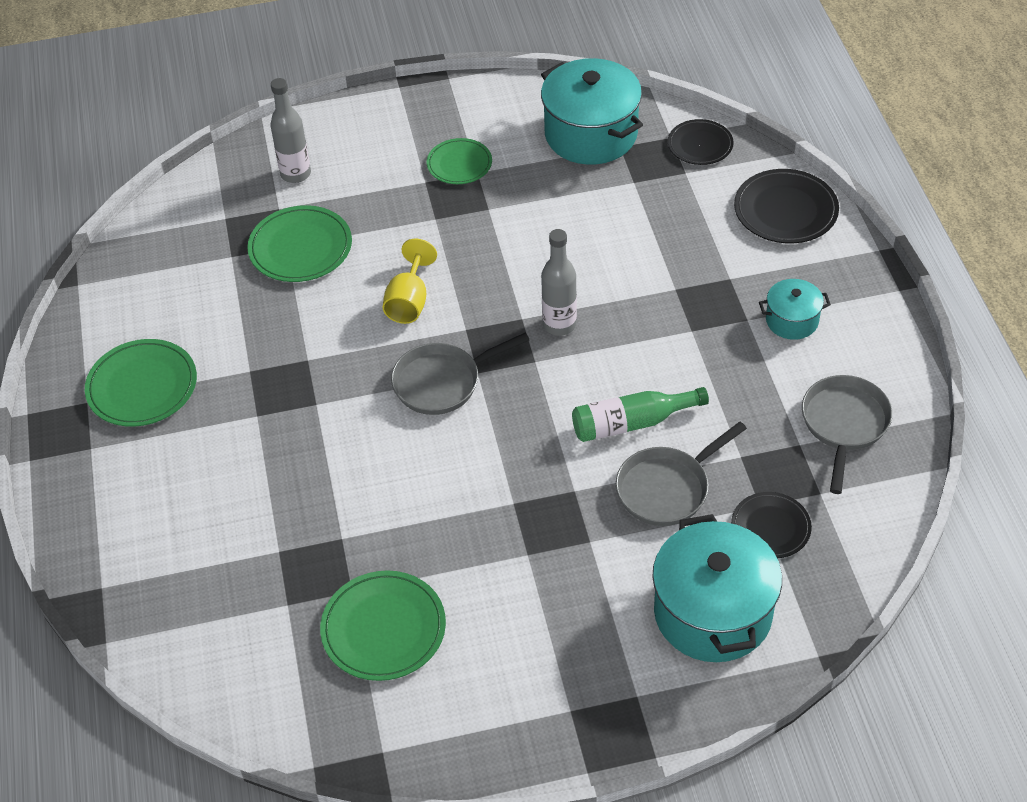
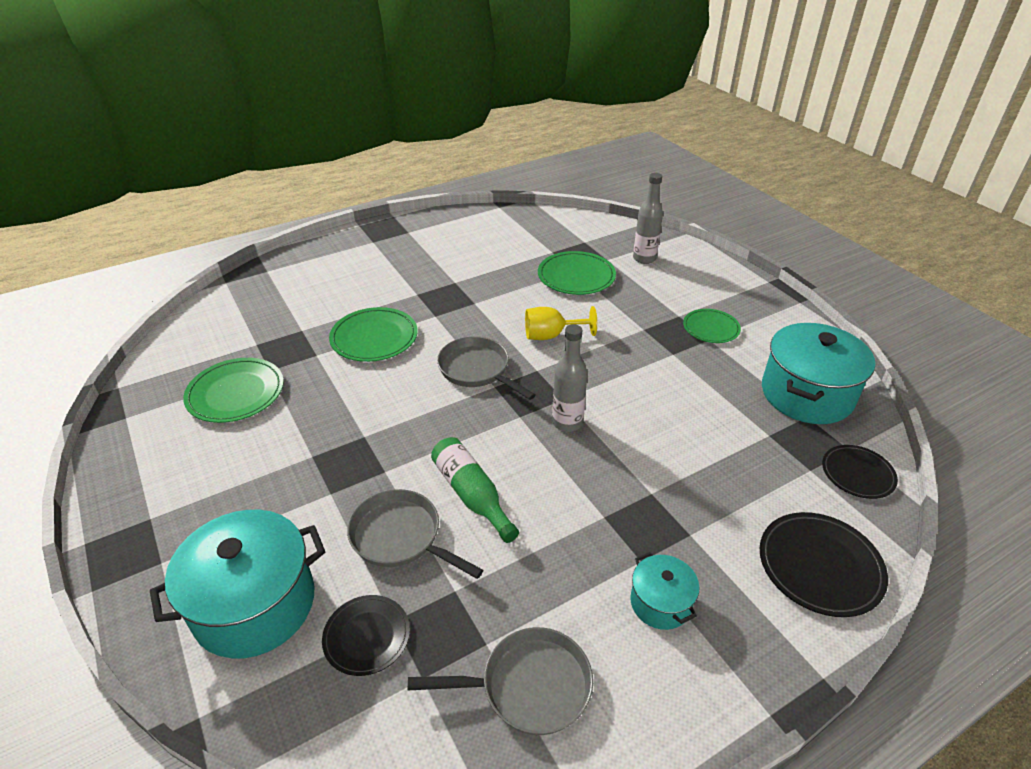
camera: 70 degrees right, 10 degrees down
(142, 386) = (427, 247): green plate -> green plate (374, 338)

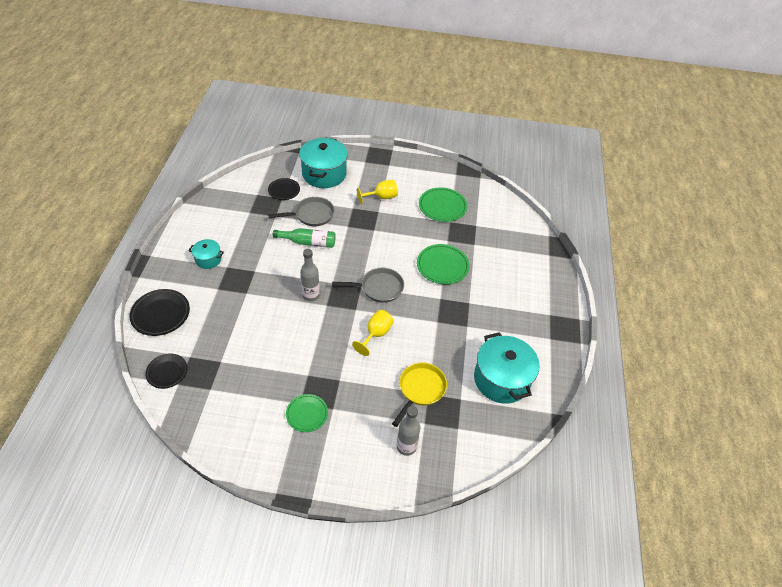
camera: 125 degrees right, 10 degrees up
(267, 473) = (381, 197): none -> yellow goblet
(528, 686) = (226, 213): grey pan -> none
(576, 276) = (420, 389): green plate -> yellow pan
(806, 394) = (219, 405): turquoise pot -> turquoise pot (501, 379)

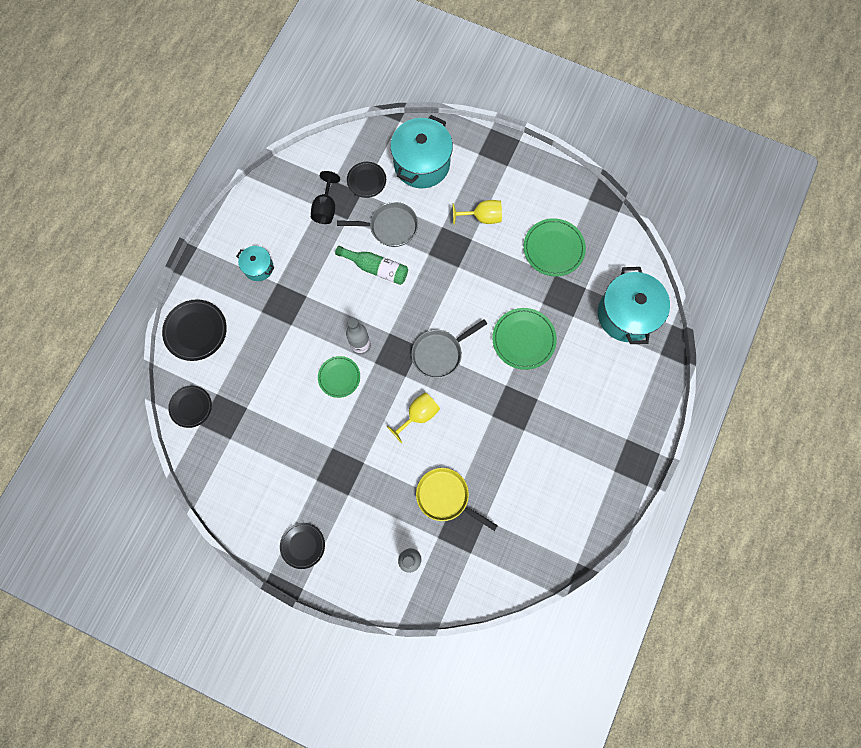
camera: 20 degrees right, 25 degrees up
(256, 212) = (326, 208): none -> black goblet
(302, 461) = (302, 545): none -> black plate
(307, 414) = (320, 494): green plate -> green plate (339, 377)
(379, 288) = (439, 353): grey pan -> grey pan turned 135 degrees clockwise
(420, 389) = (446, 497): yellow pan -> yellow pan turned 105 degrees counterclockwise
(501, 379) = (538, 508): turquoise pot -> turquoise pot (626, 314)

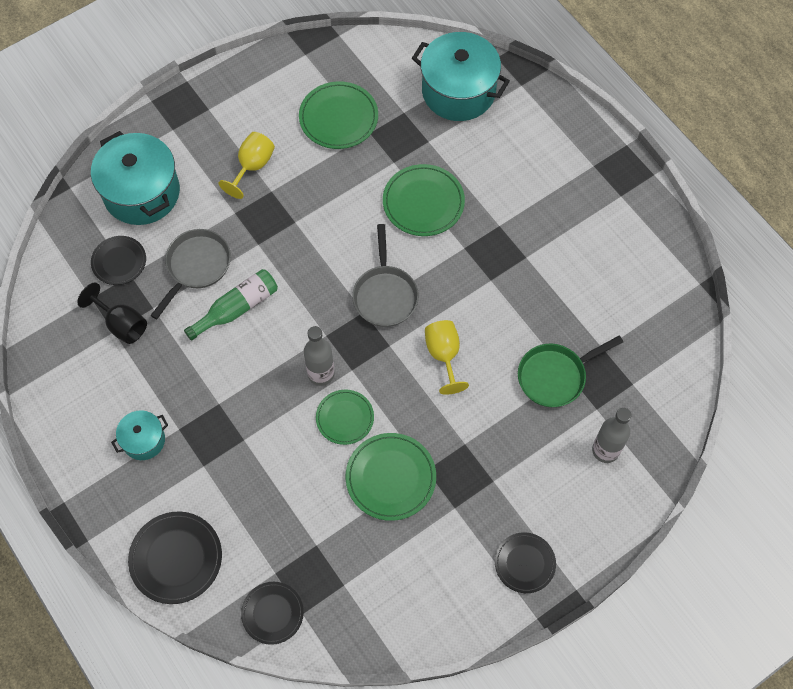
camera: 60 degrees left, 10 degrees down
(314, 428) = (390, 478): none -> green plate
(446, 497) = (555, 376): yellow pan -> green pan

